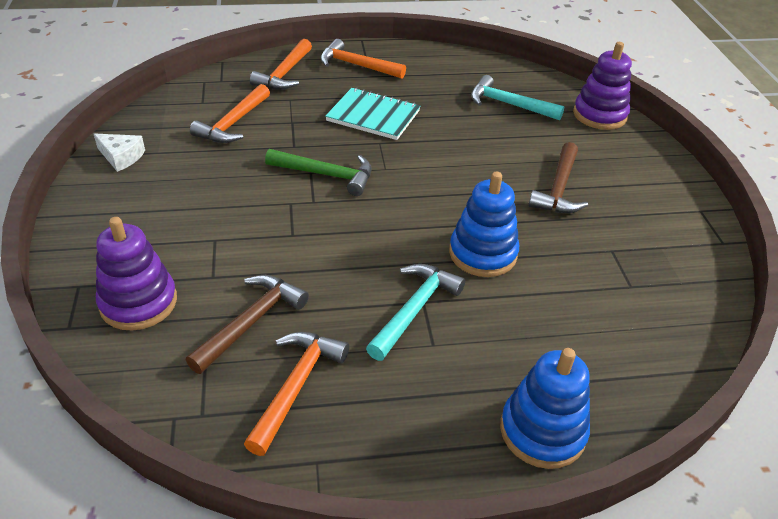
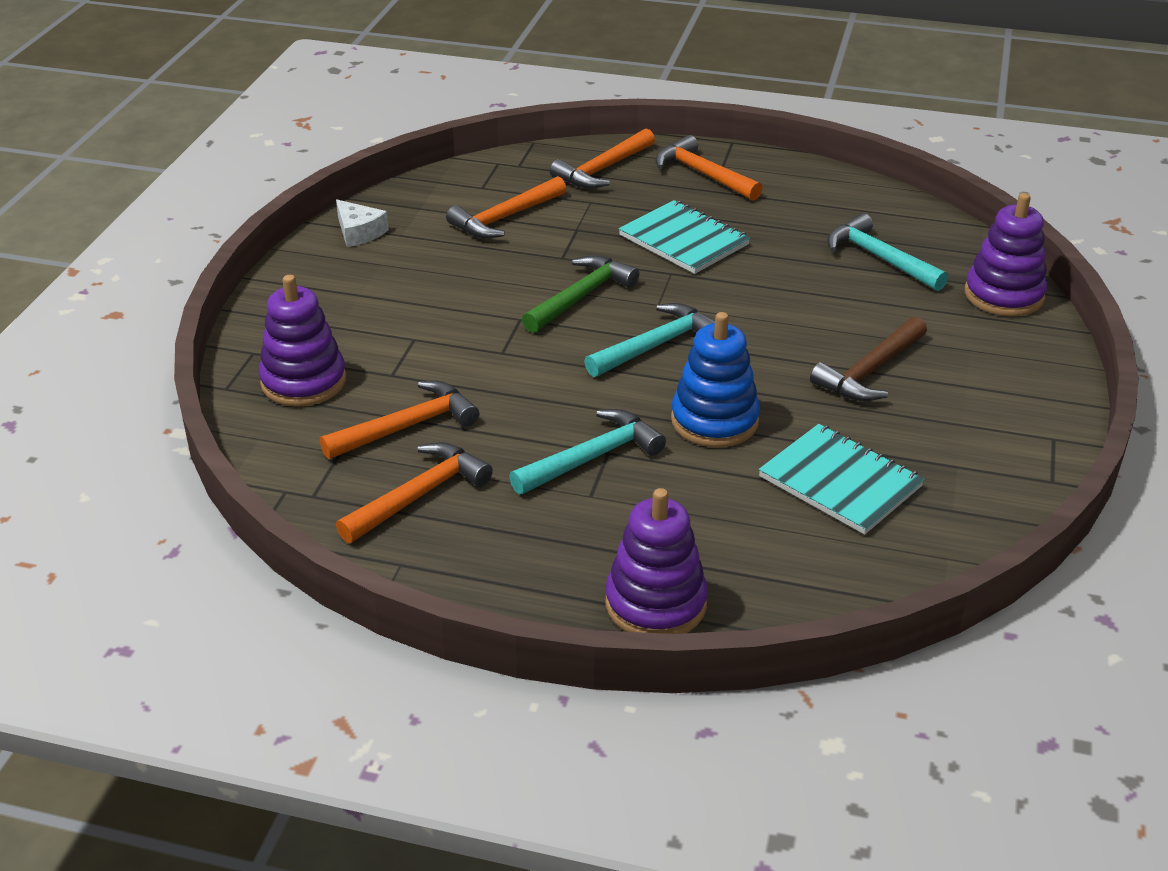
camera: 25 degrees right, 5 degrees down
(251, 322) = (407, 426): brown hammer -> orange hammer
(326, 175) = (581, 297): green hammer -> green hammer turned 90 degrees counterclockwise
(403, 202) = (656, 345): none -> turquoise hammer
(542, 431) = (655, 604): blue stacking toy -> purple stacking toy
(598, 281) = (840, 482): none -> turquoise notebook

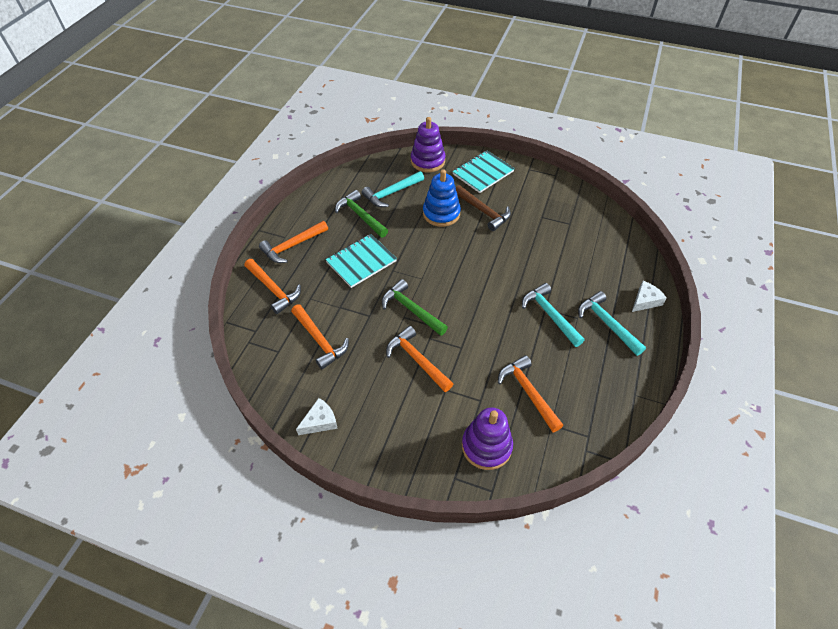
camera: 85 degrees left, 15 degrees up
(419, 495) = (584, 387): orange hammer -> orange hammer (417, 360)
(655, 604) = (645, 301): purple stacking toy -> white cheese
(656, 345) = (459, 283): turquoise hammer -> turquoise hammer (607, 323)
(714, 420) = (520, 268): blue stacking toy -> blue stacking toy (441, 213)
(801, 230) = (360, 216): none -> green hammer
(840, 482) = (561, 233): turquoise notebook -> turquoise notebook (483, 173)

